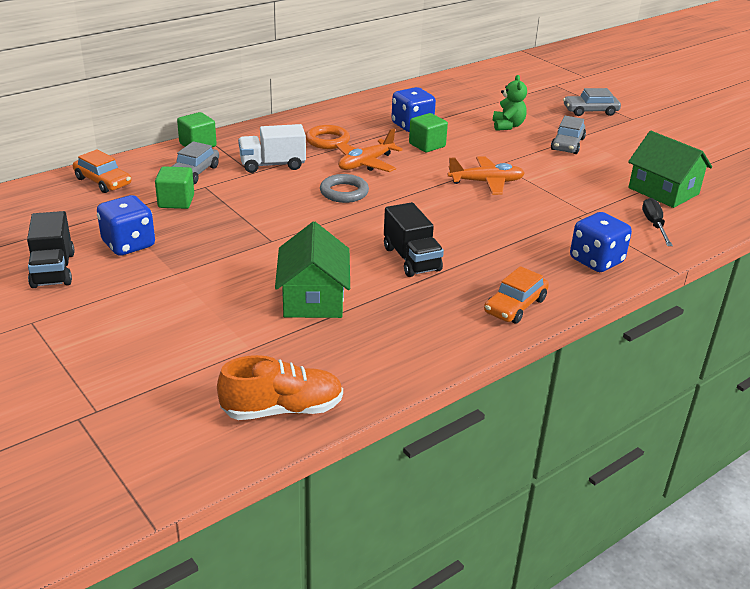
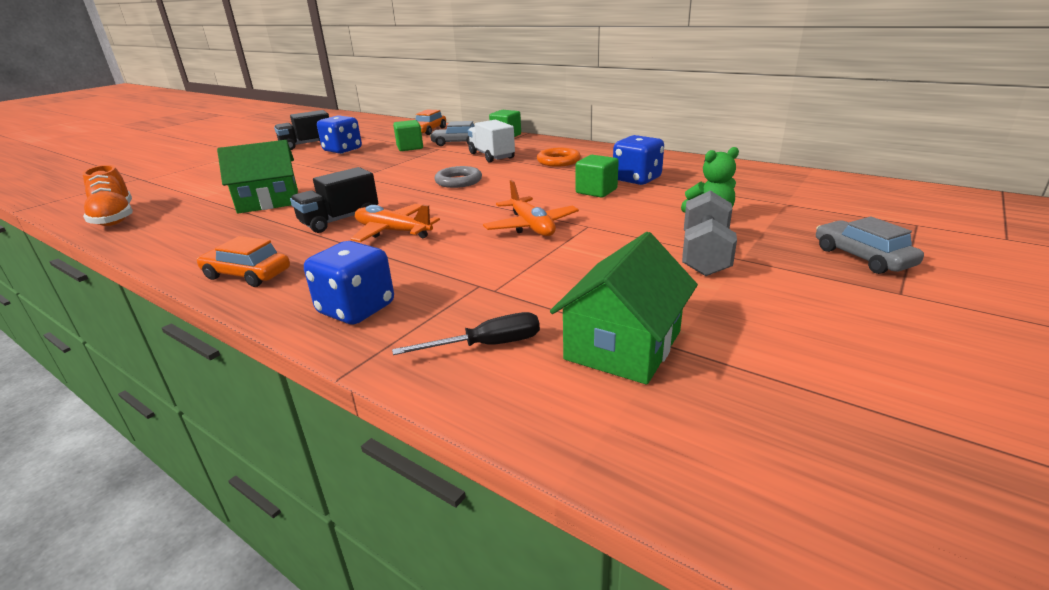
camera: 75 degrees right, 5 degrees down
(366, 163) = (525, 178): orange plane -> orange plane (393, 231)
(567, 144) = (705, 255): grey car -> grey dumbbell

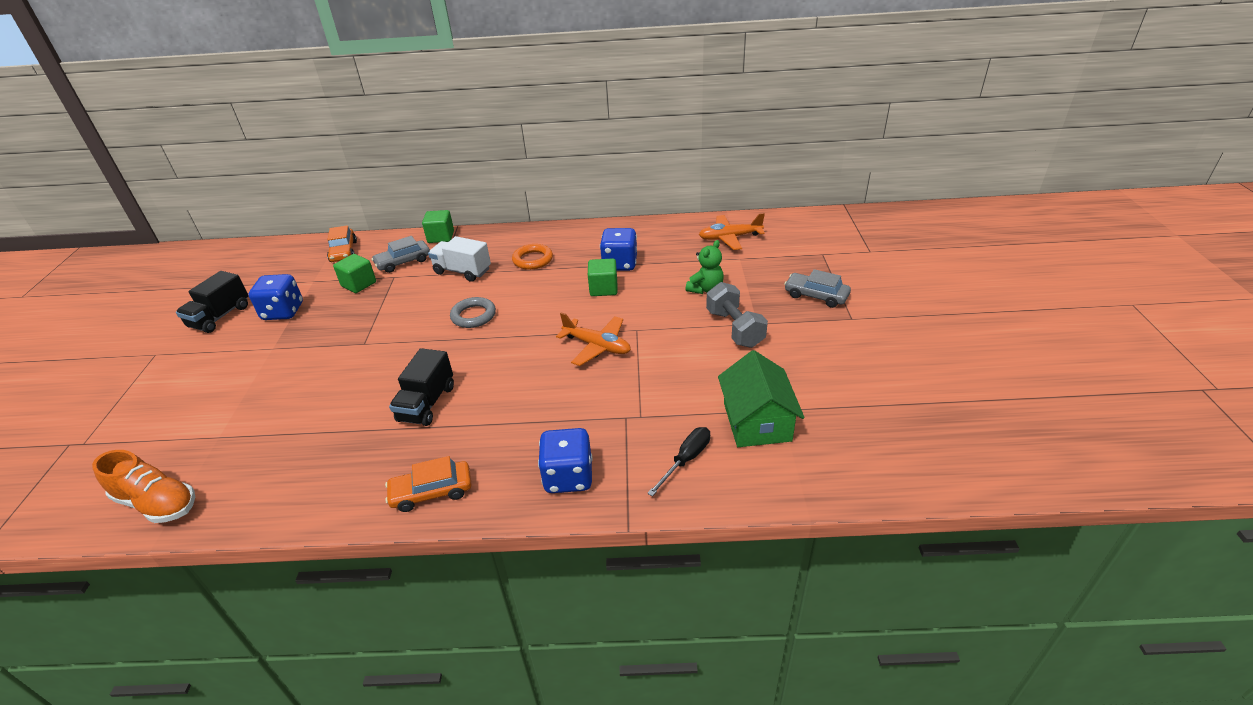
camera: 35 degrees left, 10 degrees up
(268, 201) = (313, 410): green house -> none
(393, 231) = (494, 396): orange plane -> orange plane (729, 238)

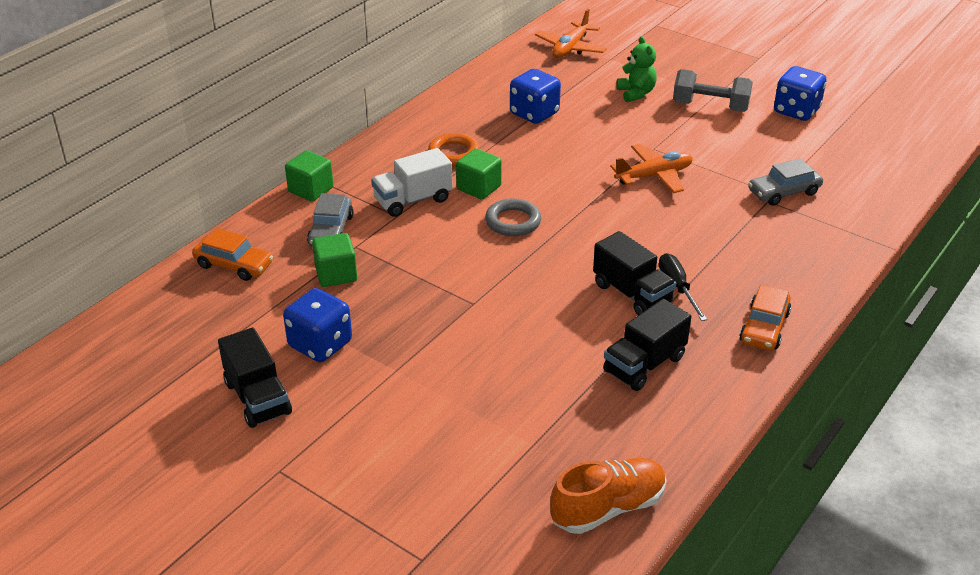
camera: 55 degrees left, 0 degrees up
(339, 448) = (644, 364): none -> black truck
(568, 477) = (813, 253): blue dice -> blue dice (796, 111)
(603, 288) = (565, 138): green cube -> green cube (479, 187)
(686, 460) = (846, 195): black screwdriver -> black screwdriver (677, 287)
(757, 421) = (835, 149): green house -> none
(816, 296) = (711, 55): grey car -> grey car (783, 192)

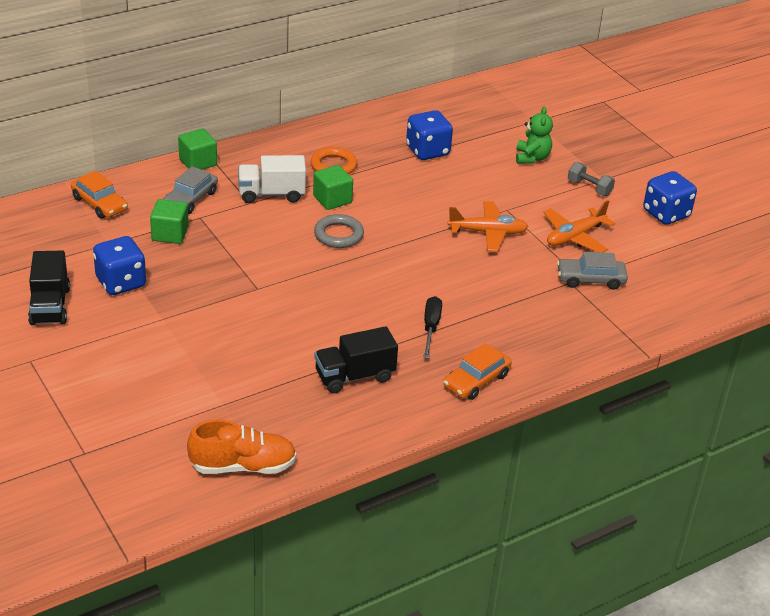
camera: 20 degrees right, 0 degrees up
(570, 48) = (506, 101): orange plane -> orange plane (575, 237)
(632, 293) = (389, 320): black truck -> none
(710, 106) = (589, 188): grey dumbbell -> grey dumbbell, size x0.63

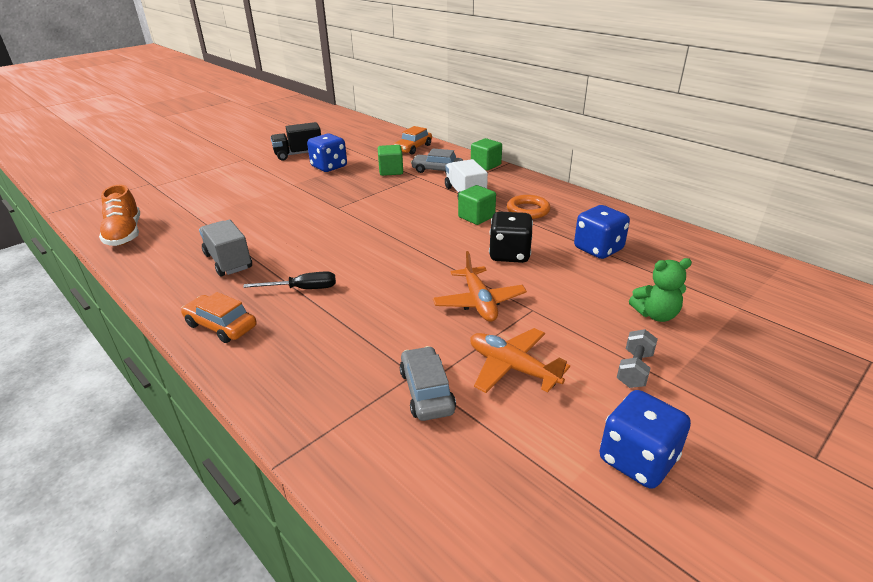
camera: 80 degrees right, 5 degrees down
(338, 235) = (426, 227): grey ring -> none
(354, 376) = (228, 261): black truck -> grey truck
(417, 199) = (509, 254): none -> black dice

